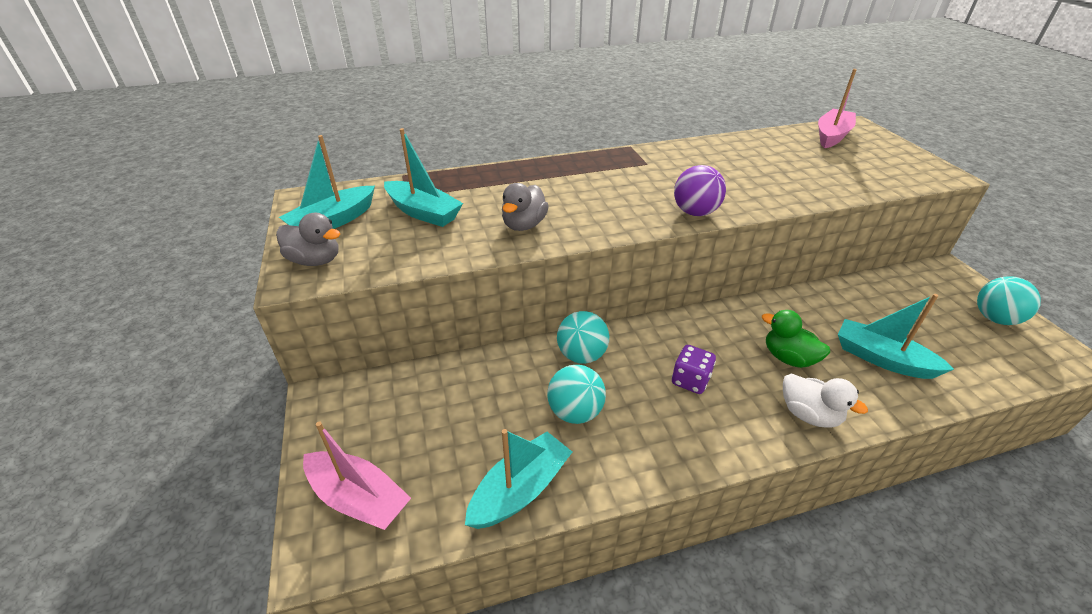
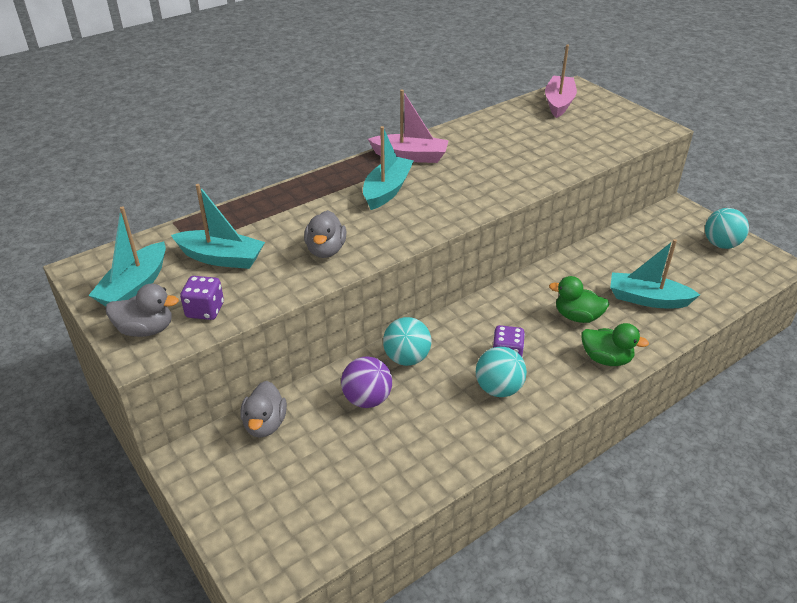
camera: 20 degrees left, 0 degrees up
(358, 499) = (272, 529): pink boat -> pink boat (410, 156)
(378, 255) = (205, 310): none -> purple dice
(412, 384) = (265, 424): none -> grey duck
(520, 490) = (406, 481): turquoise boat -> turquoise boat (387, 190)
(575, 412) = (423, 408): turquoise ball -> turquoise ball (498, 389)
(695, 212) = (471, 206): purple ball -> purple ball (367, 399)
(809, 414) = (606, 359): white duck -> green duck

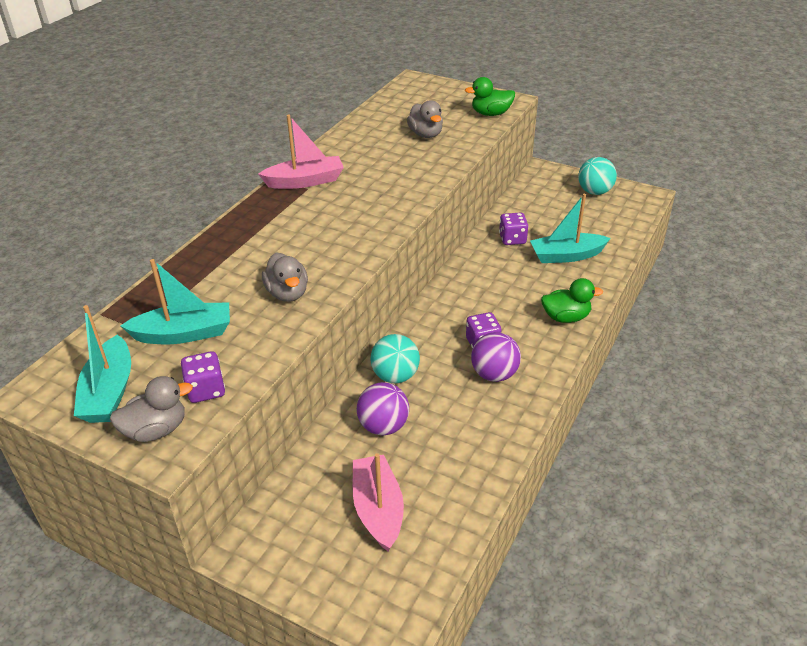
camera: 25 degrees left, 0 degrees up
(265, 424) = (300, 486): grey duck -> grey duck (426, 134)
(387, 190) = (306, 219): turquoise boat -> none
(498, 389) = (494, 374): turquoise ball -> purple ball
(559, 103) = (408, 98): pink boat -> pink boat (378, 509)
(577, 316) = (519, 289): green duck -> green duck (491, 114)
(602, 267) = (512, 239): none -> purple dice

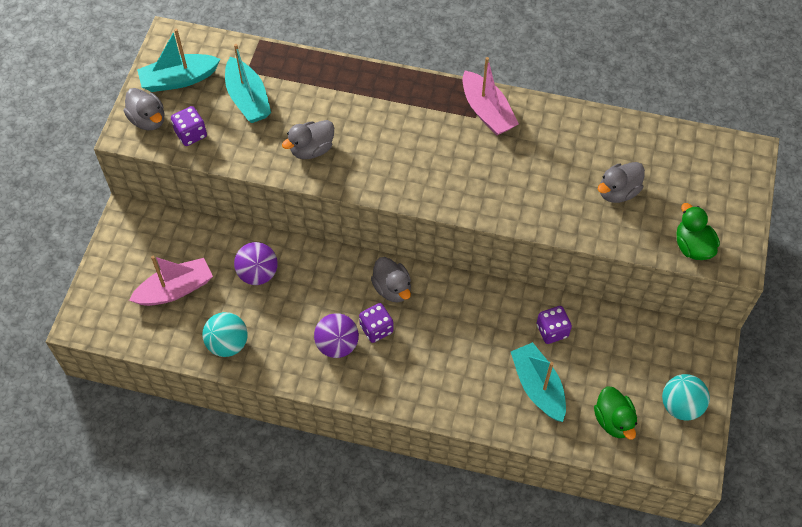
camera: 75 degrees right, 20 degrees up
(395, 376) = (317, 269): turquoise ball -> turquoise ball (228, 344)
(438, 325) = (392, 288): none -> grey duck
(566, 317) = (433, 396): green duck -> green duck (613, 420)

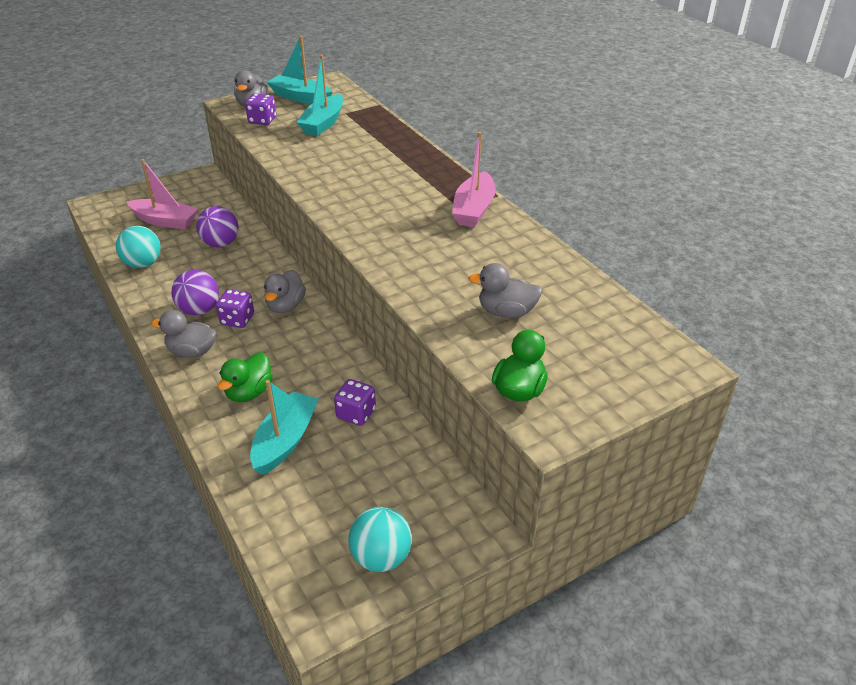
camera: 45 degrees right, 20 degrees down
(311, 149) = (317, 163): grey duck -> grey duck (192, 352)
(613, 420) = (305, 515): green duck -> green duck (249, 392)

